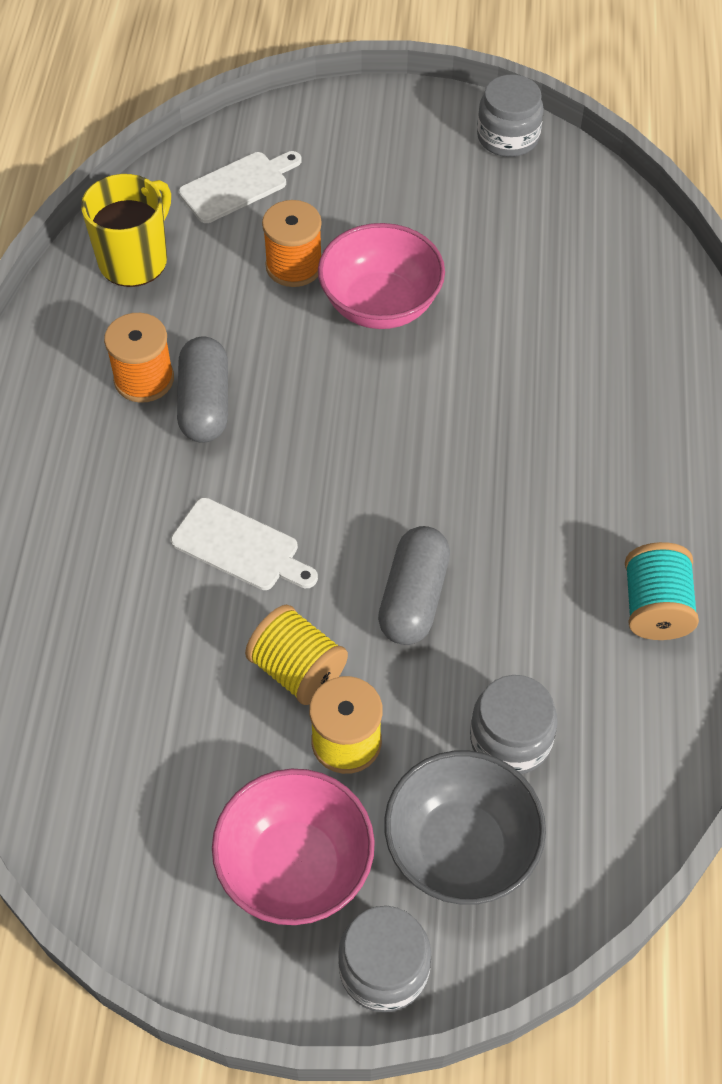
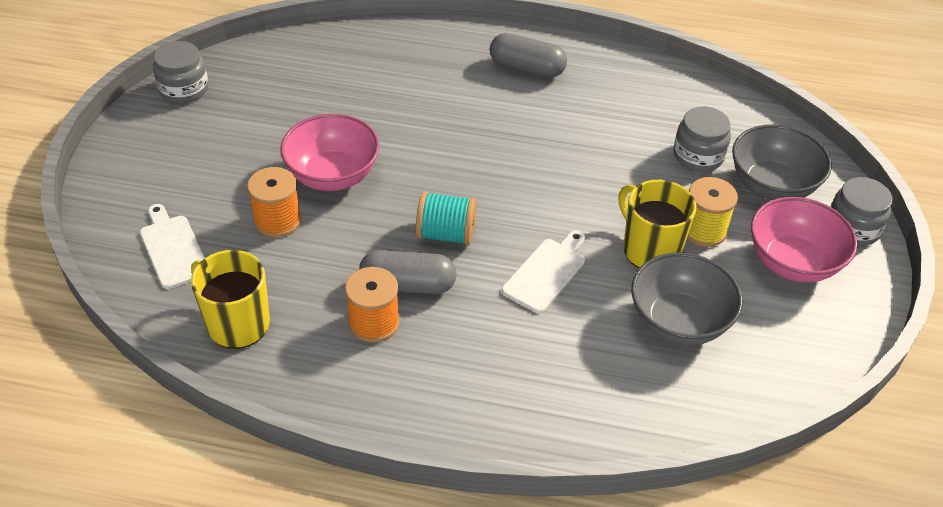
camera: 85 degrees left, 10 degrees down
(168, 706) = (679, 322): none -> grey bowl
(298, 670) = (649, 249): yellow spool -> yellow mug
(414, 598) = (595, 186): grey capsule -> grey capsule (527, 68)
(655, 608) = (607, 83): turquoise spool -> turquoise spool (446, 234)

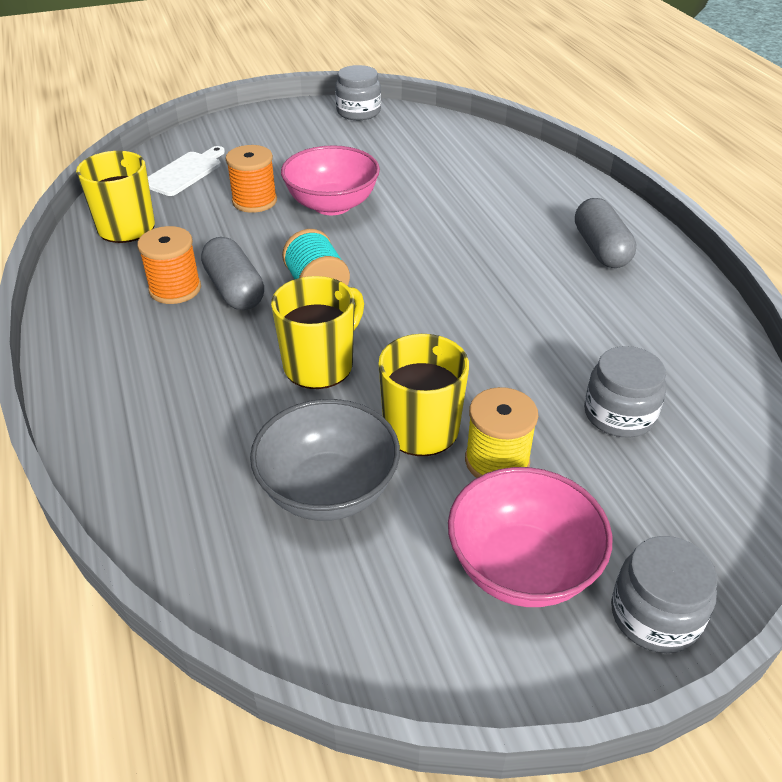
camera: 60 degrees right, 5 degrees down
(546, 273) = (320, 365): white cutting board -> yellow mug
(772, 186) = (643, 499): grey bowl -> none

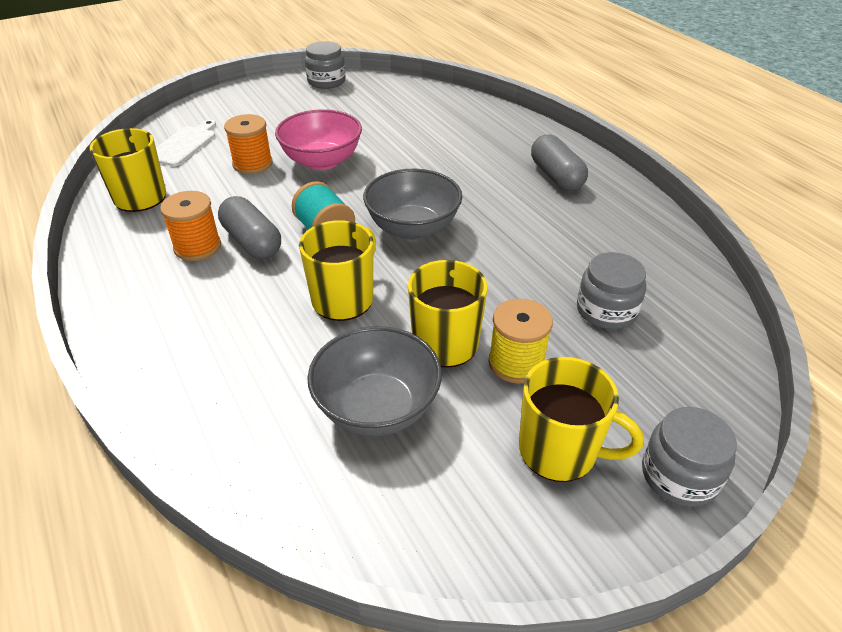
camera: 10 degrees left, 0 degrees up
(416, 293) = (413, 228): none -> grey bowl
(522, 567) = (560, 451): pink bowl -> yellow mug

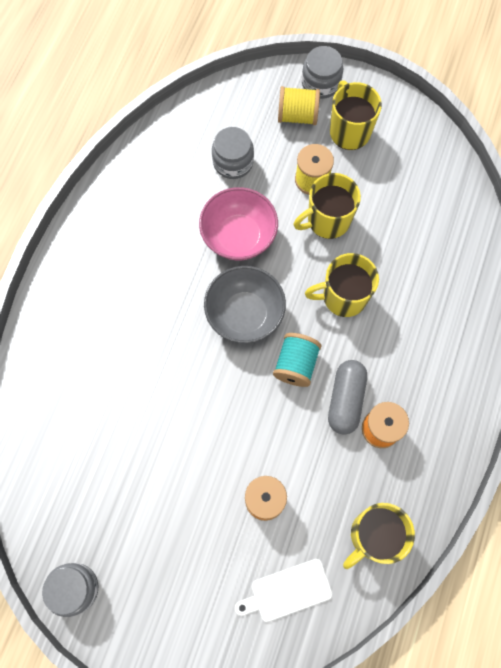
camera: 130 degrees left, 30 degrees up
(322, 161) = (216, 450): pink bowl -> pink bowl (239, 236)
(377, 408) = (396, 218): grey bowl -> none
(556, 176) = (102, 269): grey capsule -> none
(634, 410) = (297, 115): none -> yellow spool

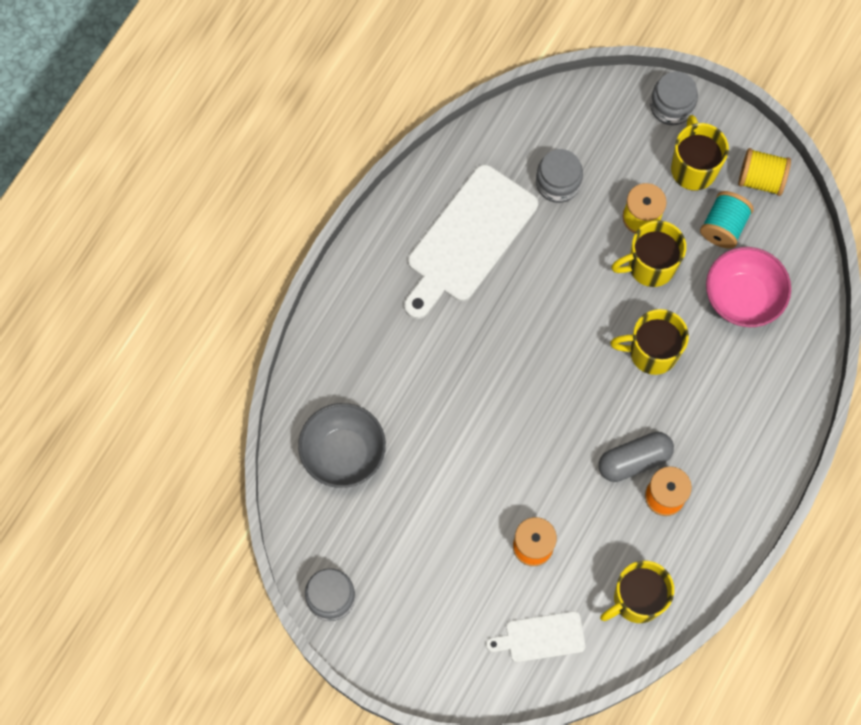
camera: 10 degrees right, 0 degrees up
(160, 223) = (468, 239): none -> white cutting board
(239, 236) = (551, 267): pink bowl -> pink bowl (742, 297)
(245, 314) = (543, 353): grey bowl -> grey bowl (343, 453)
(296, 364) = (588, 415): turquoise spool -> turquoise spool (723, 226)
(297, 115) = (638, 140): yellow spool -> yellow spool (761, 179)
(345, 400) = (634, 460): grey capsule -> grey capsule turned 45 degrees clockwise

